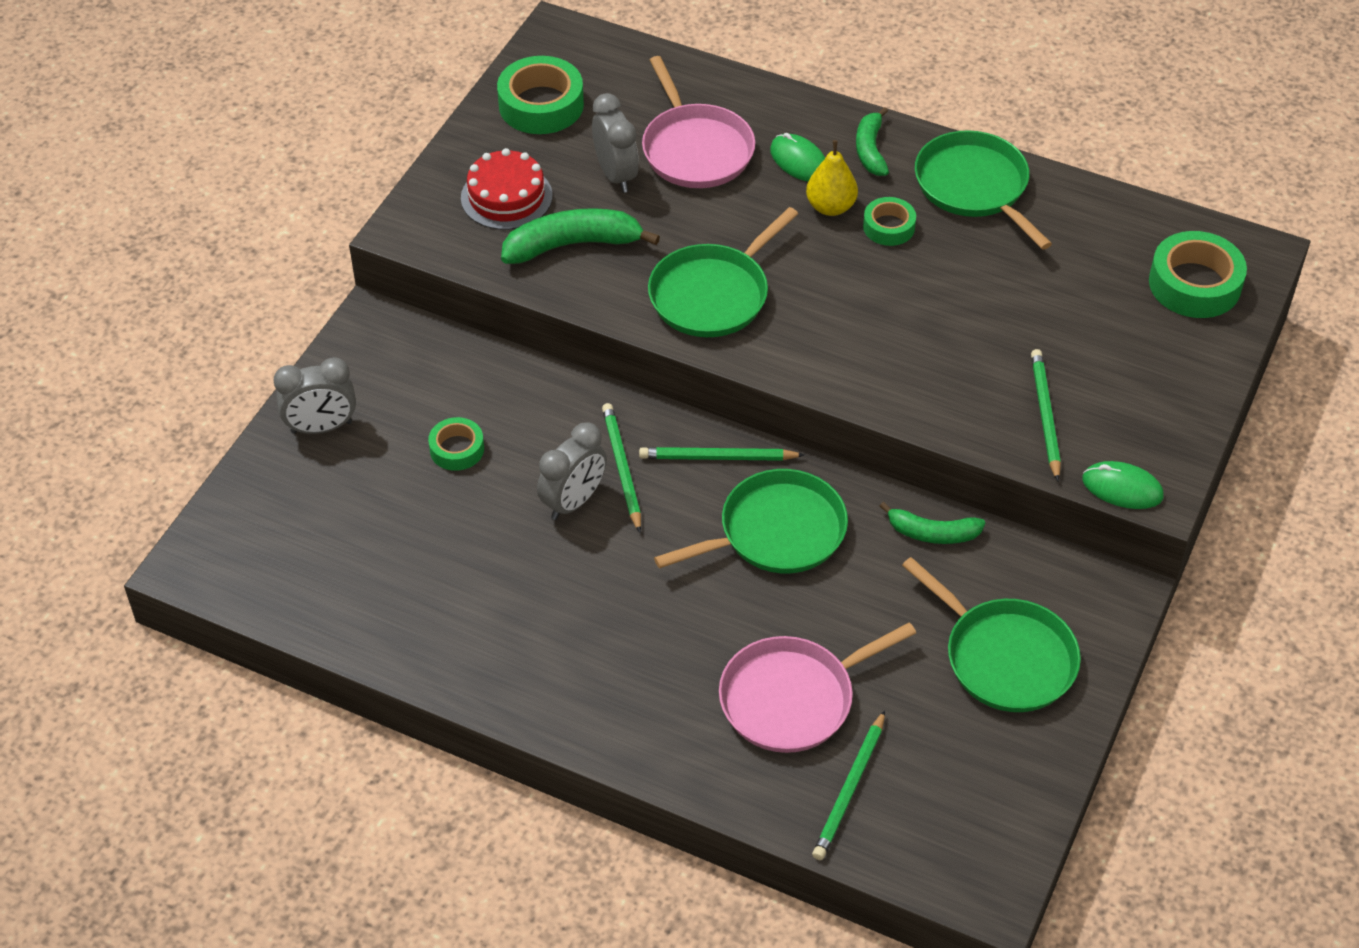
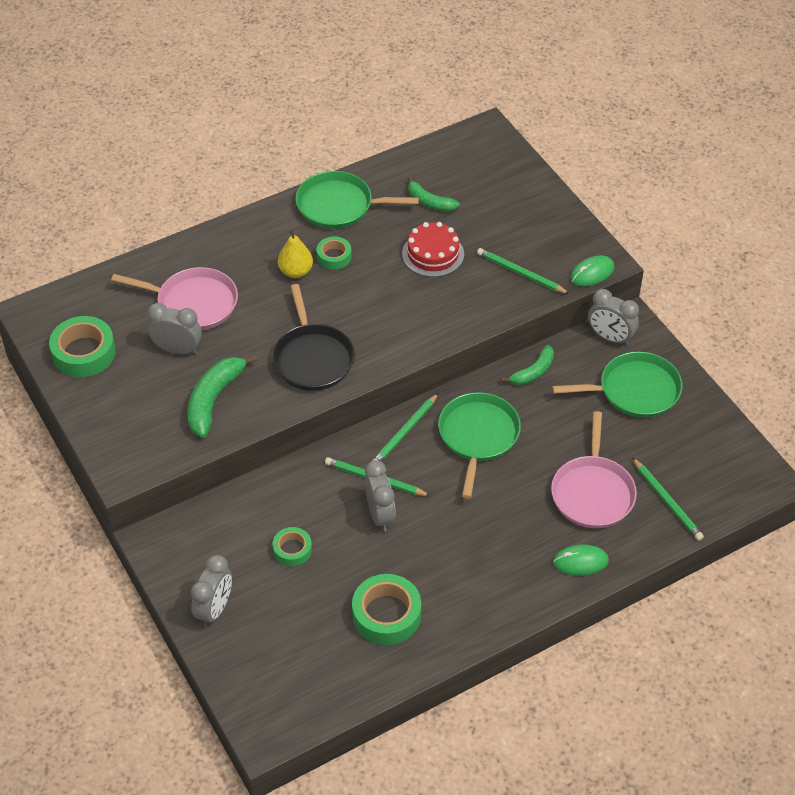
camera: 55 degrees left, 0 degrees up
(506, 197) = (144, 410): red cake -> red cake (433, 254)
(713, 294) = (312, 358): green pan -> black pan
(799, 161) = (248, 264): green mouse -> green mouse (580, 562)
(870, 150) = (270, 230): green banana -> green banana (429, 202)
(1070, 584) = (610, 337): none -> grey clock
(1194, 284) = (486, 165): green tape -> green tape (386, 615)

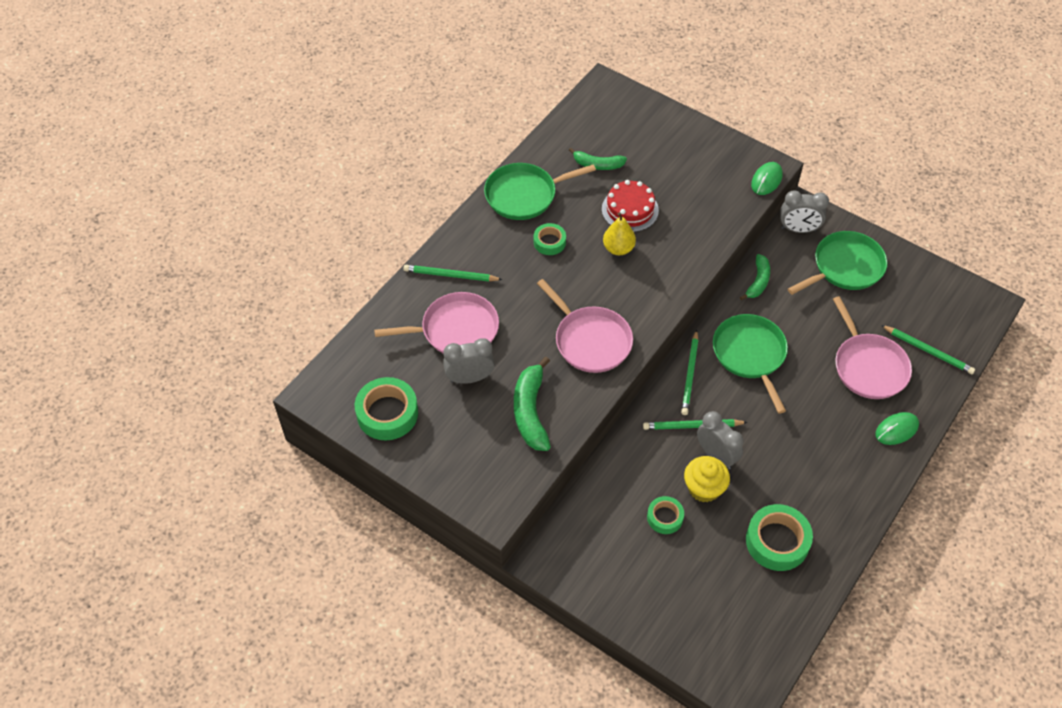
camera: 25 degrees left, 5 degrees up
(214, 609) = (634, 600): grey clock -> none
(296, 271) = (526, 267): yellow pear -> yellow pear (618, 248)
(312, 358) = (590, 340): black pan -> pink pan
(348, 539) = (704, 488): none -> yellow cupcake
(520, 273) = (711, 201): green pencil -> green pencil (450, 275)

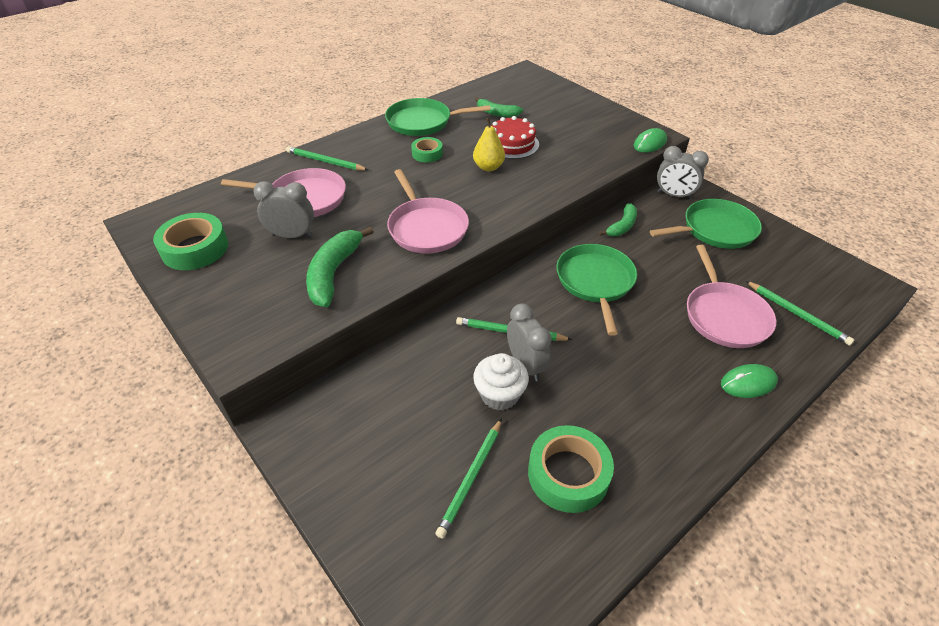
camera: 15 degrees right, 10 degrees down
(665, 517) = (442, 415): green tape -> none
(690, 374) = (526, 287): green pencil -> green pencil (471, 478)
(704, 488) = (499, 395): yellow cupcake -> white cupcake

